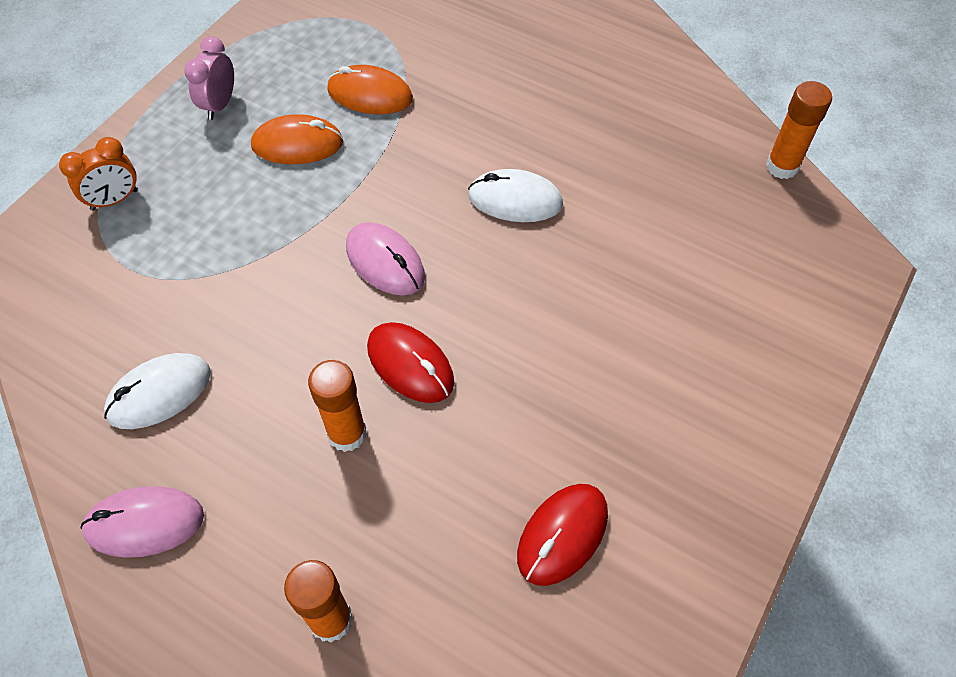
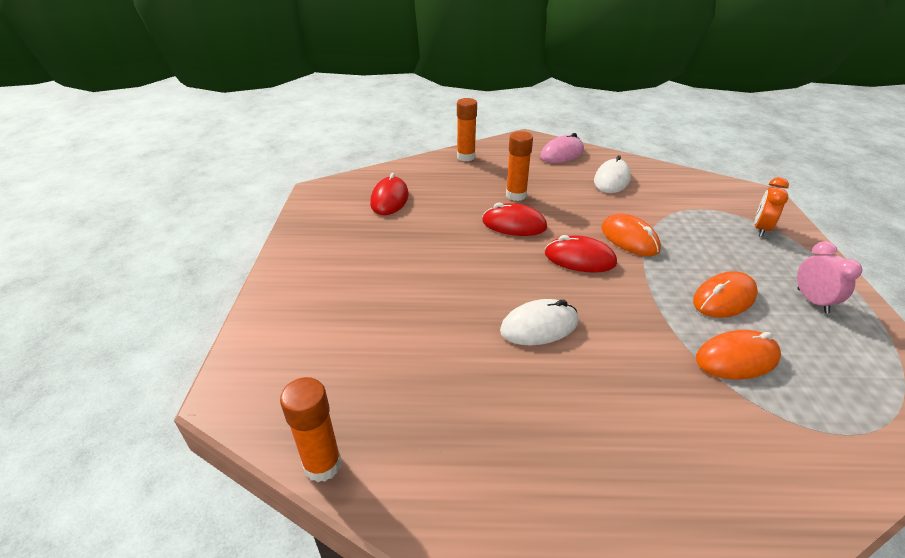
camera: 150 degrees right, 20 degrees down
(289, 263) = (629, 239): none -> orange mouse
(385, 262) = (579, 259): pink mouse -> red mouse

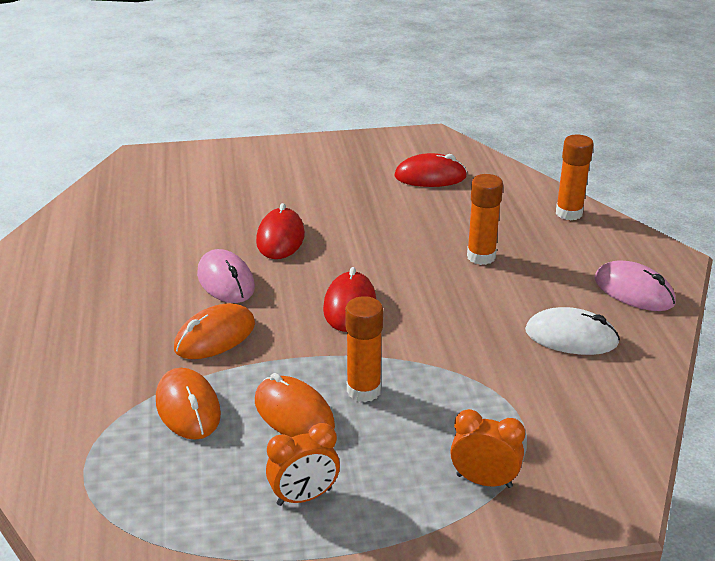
camera: 80 degrees right, 5 degrees down
(322, 465) = (76, 200): orange glue stick -> orange glue stick (363, 391)
(514, 224) = (408, 258): red mouse -> red mouse (280, 238)
(539, 326) = (226, 281): white mouse -> pink mouse
(629, 239) = (407, 346): orange mouse -> orange mouse (215, 336)
(812, 301) = (304, 497): pink clock -> orange clock

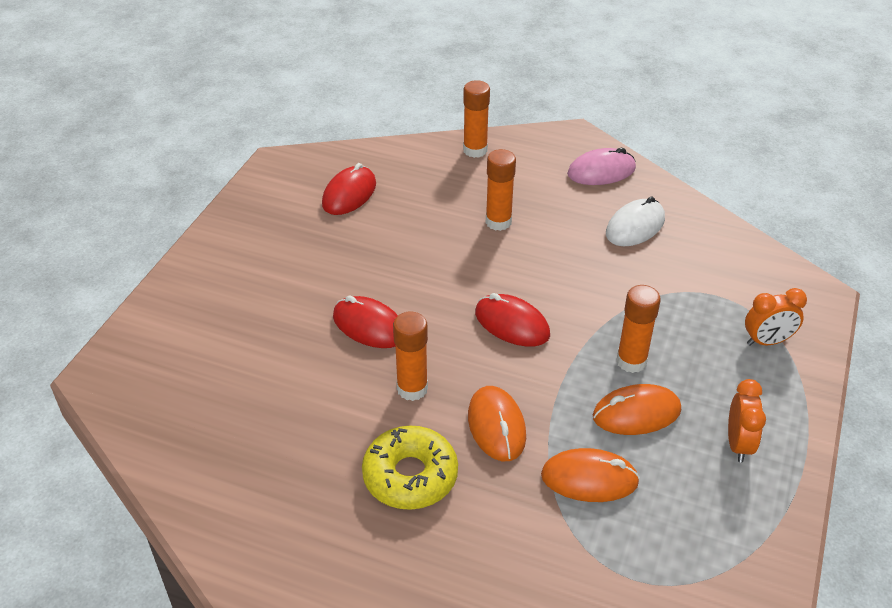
camera: 60 degrees left, 10 degrees up
(128, 311) = (410, 476): none -> yellow donut
(226, 281) = (412, 389): pink mouse -> orange glue stick
(484, 481) = (767, 341): orange clock -> orange clock turned 150 degrees counterclockwise

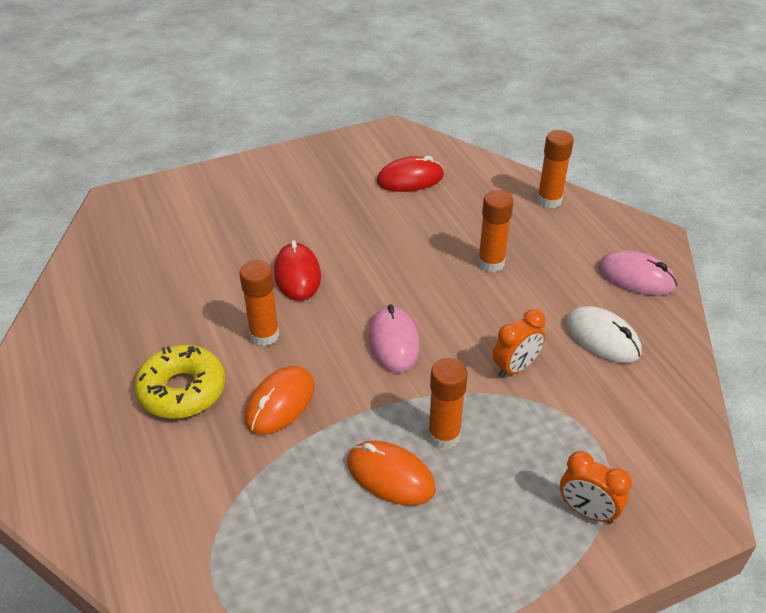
camera: 45 degrees right, 0 degrees up
(512, 324) = (394, 342): red mouse -> pink mouse
(589, 479) = (287, 492): orange mouse -> none
(635, 226) = (602, 338): white mouse -> white mouse turned 45 degrees clockwise
(738, 444) = (436, 567): orange clock -> orange clock (515, 367)

